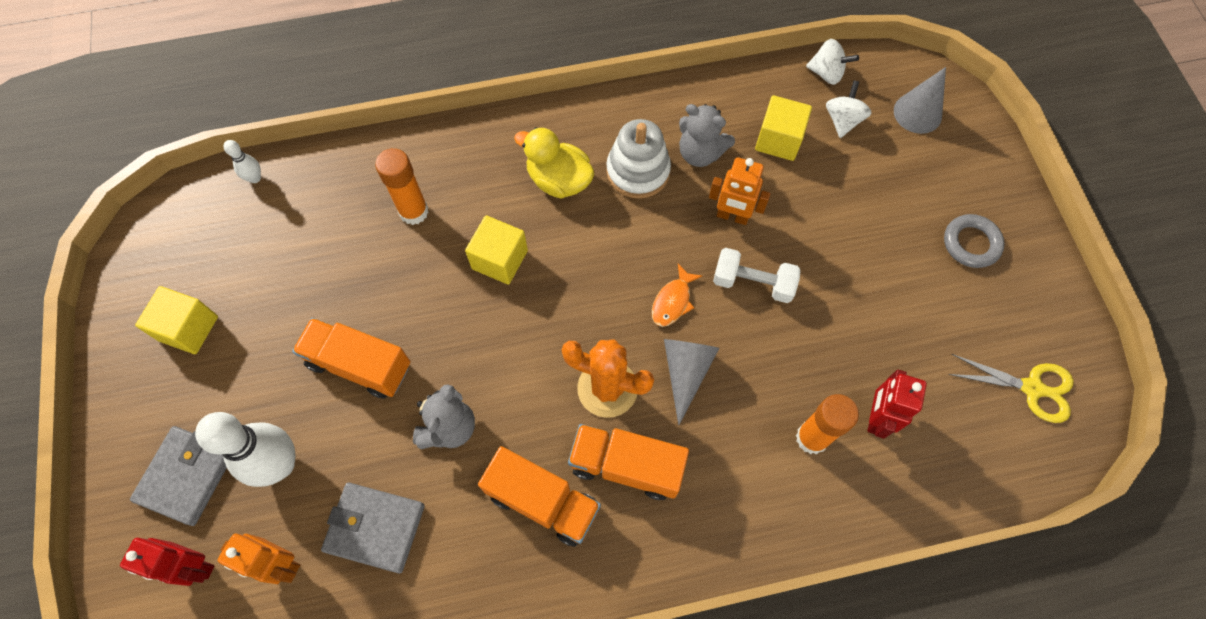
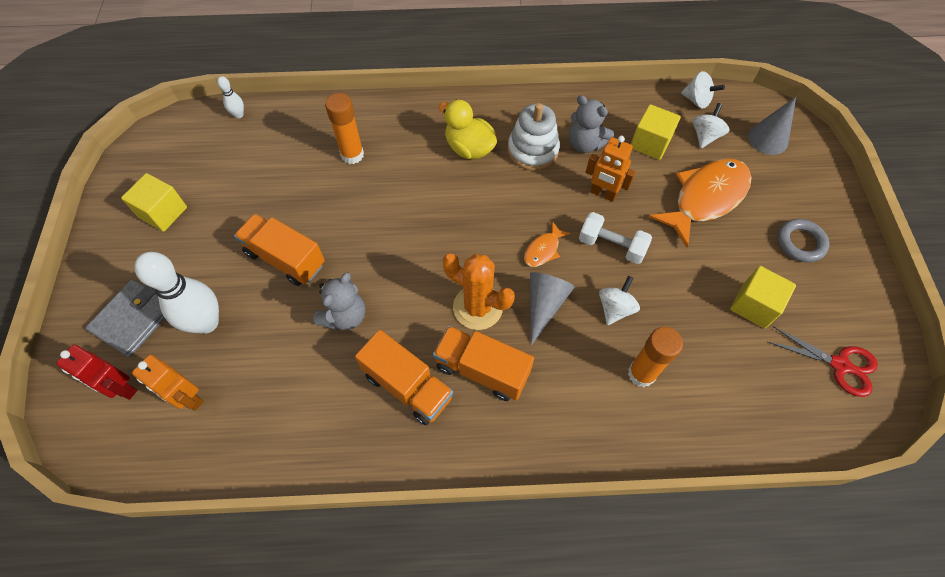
camera: 10 degrees right, 5 degrees down
(375, 528) = (269, 383): grey wallet -> none
(500, 259) = (411, 198): yellow cube -> yellow cube (754, 305)
(769, 362) = (615, 308): none -> white spinning top
(854, 203) = (705, 198): none -> orange fish
(876, 418) = (699, 366): red robot -> none
(1031, 388) = (839, 365): yellow scissors -> red scissors

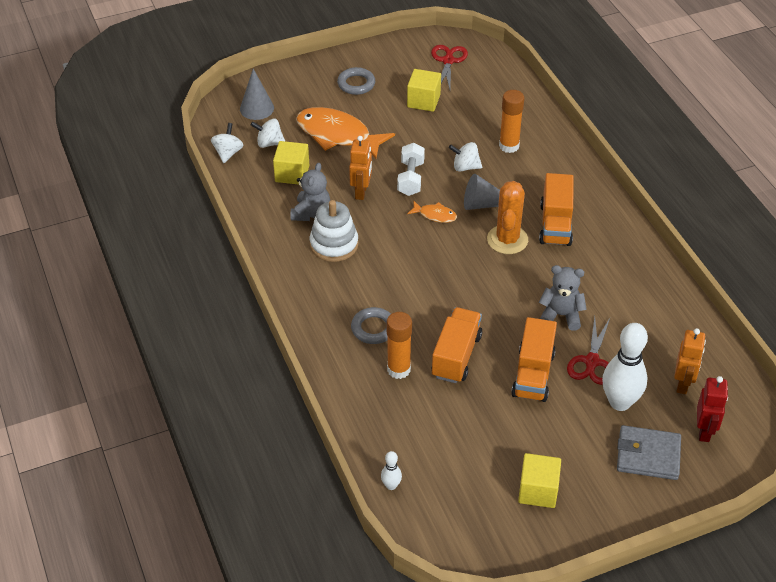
camera: 110 degrees left, 15 degrees down
(269, 319) = (592, 361): none -> red scissors
(408, 386) = (592, 260): orange truck -> orange truck (456, 356)
(410, 150) = (373, 328): none -> grey ring
(469, 148) = (351, 287): yellow duck -> none

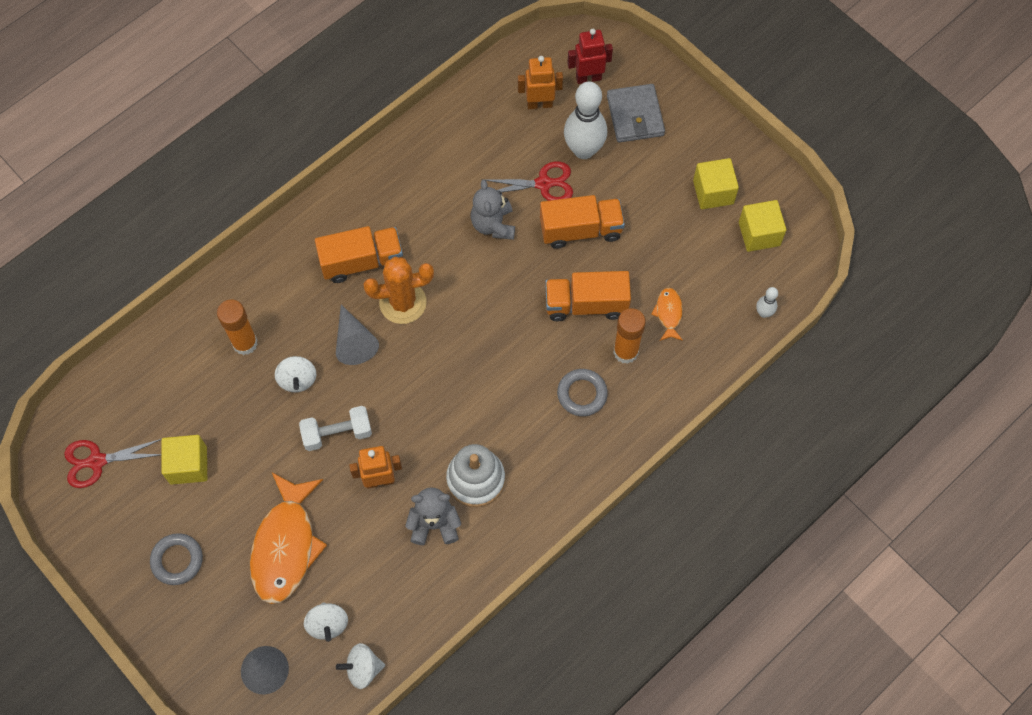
camera: 110 degrees left, 20 degrees up
(292, 174) = (375, 573): yellow cube -> yellow cube (759, 234)
(435, 215) = (390, 387): orange fish -> orange fish (668, 313)

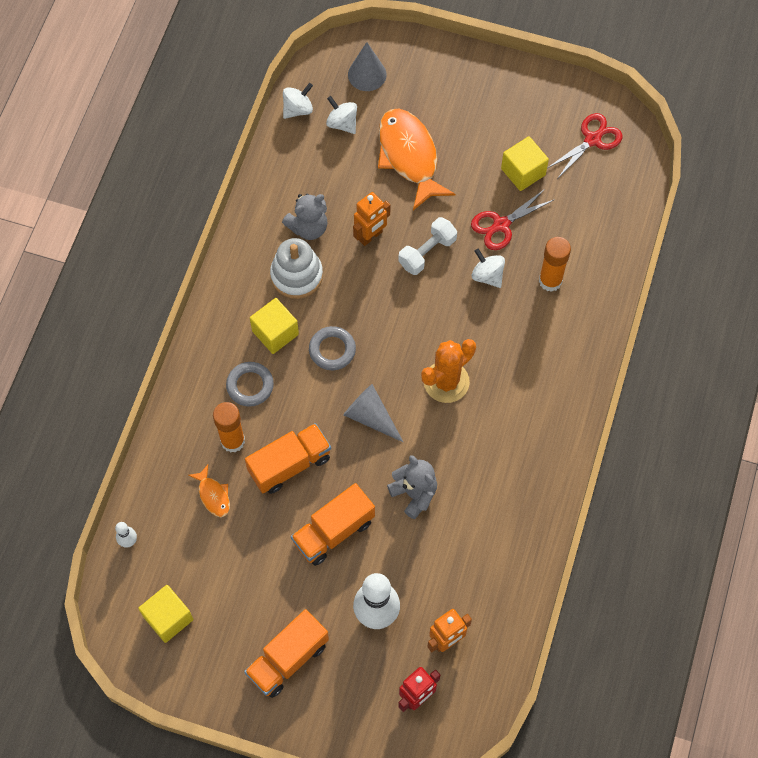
camera: 150 degrees right, 0 degrees up
(177, 560) = (480, 108): grey ring -> grey ring (332, 350)
(354, 342) = (464, 328): grey cone -> grey cone (370, 416)
(362, 262) = (504, 398): orange truck -> orange truck (288, 659)
(543, 184) = (393, 558): red scissors -> red scissors (501, 225)
(635, 116) = (348, 679): grey wallet -> none
(713, 192) = (232, 638): yellow cube -> yellow cube (275, 333)

